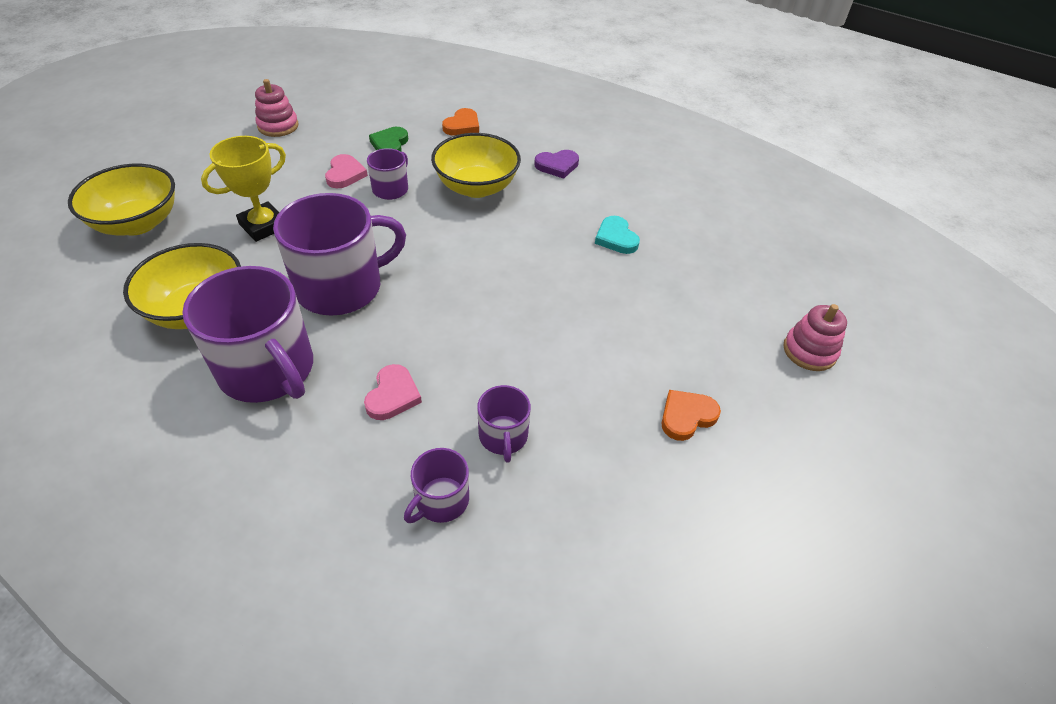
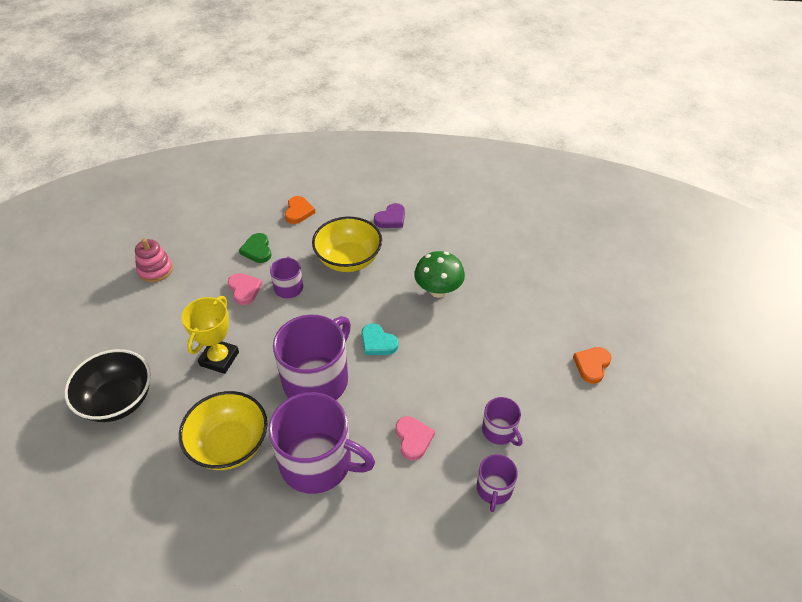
camera: 25 degrees left, 0 degrees up
(138, 223) = (118, 400): yellow bowl -> black bowl
(553, 254) = (438, 290): none -> green mushroom
(616, 238) = (469, 260): turquoise heart -> turquoise heart (377, 342)
(809, 351) = (630, 289): pink stacking toy -> none

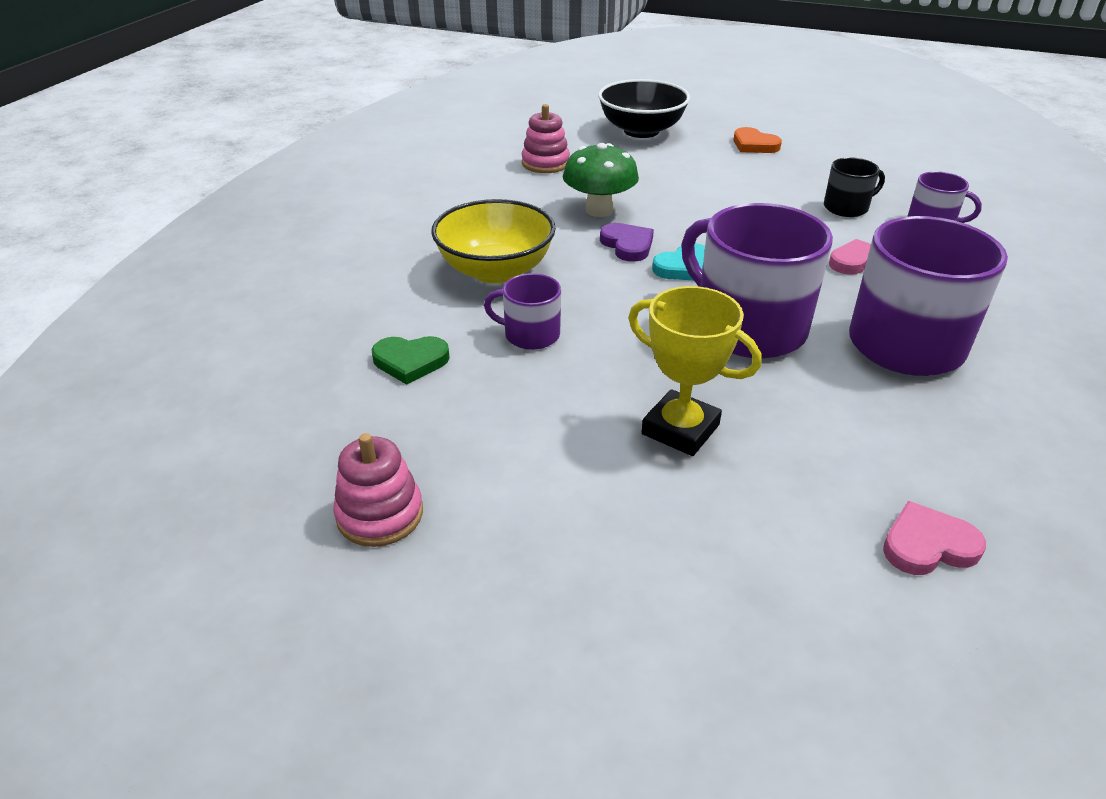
camera: 75 degrees left, 10 degrees down
(118, 400) = (769, 589): black bowl -> black bowl (641, 131)
(229, 445) = (880, 430): yellow bowl -> none
(244, 290) = (511, 385): pink heart -> pink heart (928, 545)
(298, 212) = (337, 305): orange heart -> none
(391, 218) = (425, 224): purple heart -> purple heart (627, 245)
(496, 251) = (545, 163): none -> pink stacking toy
(500, 431) = (847, 207): purple mug -> black mug

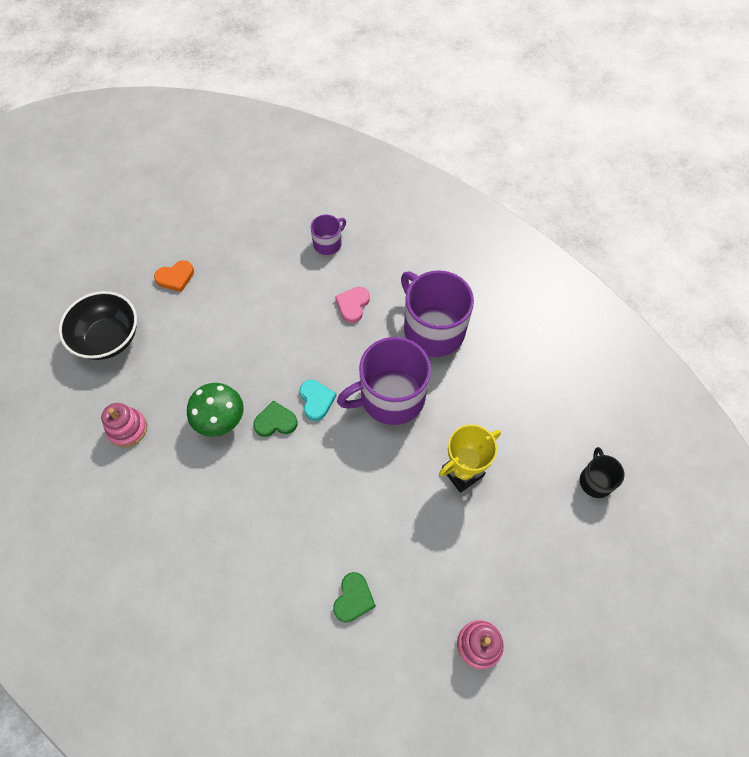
camera: 70 degrees left, 25 degrees up
(495, 270) = (270, 516): yellow bowl -> none
(530, 335) = (352, 518): purple mug -> none
(627, 245) = (275, 421): purple heart -> green heart
(847, 207) = (289, 274): black mug -> black mug (595, 480)
(928, 545) = (563, 408): pink heart -> none

